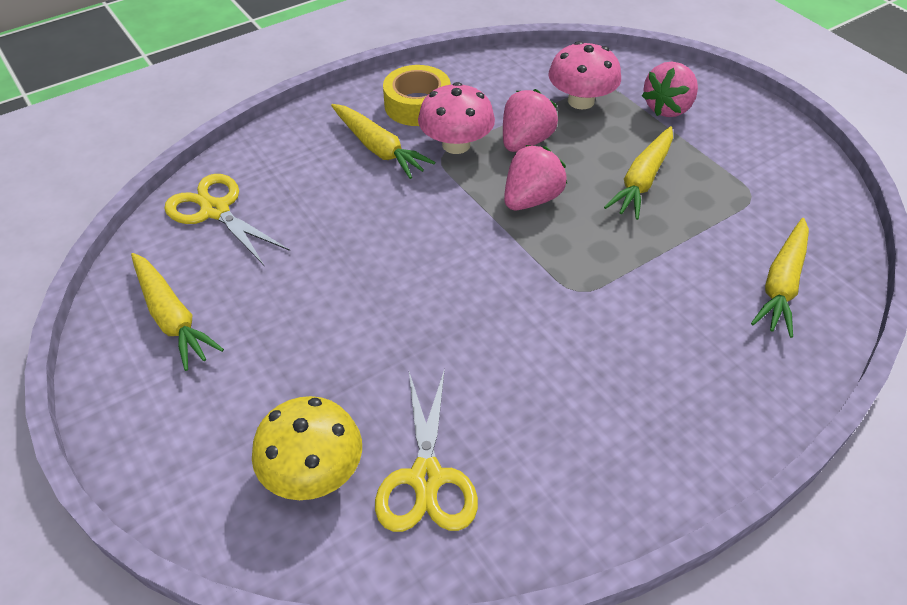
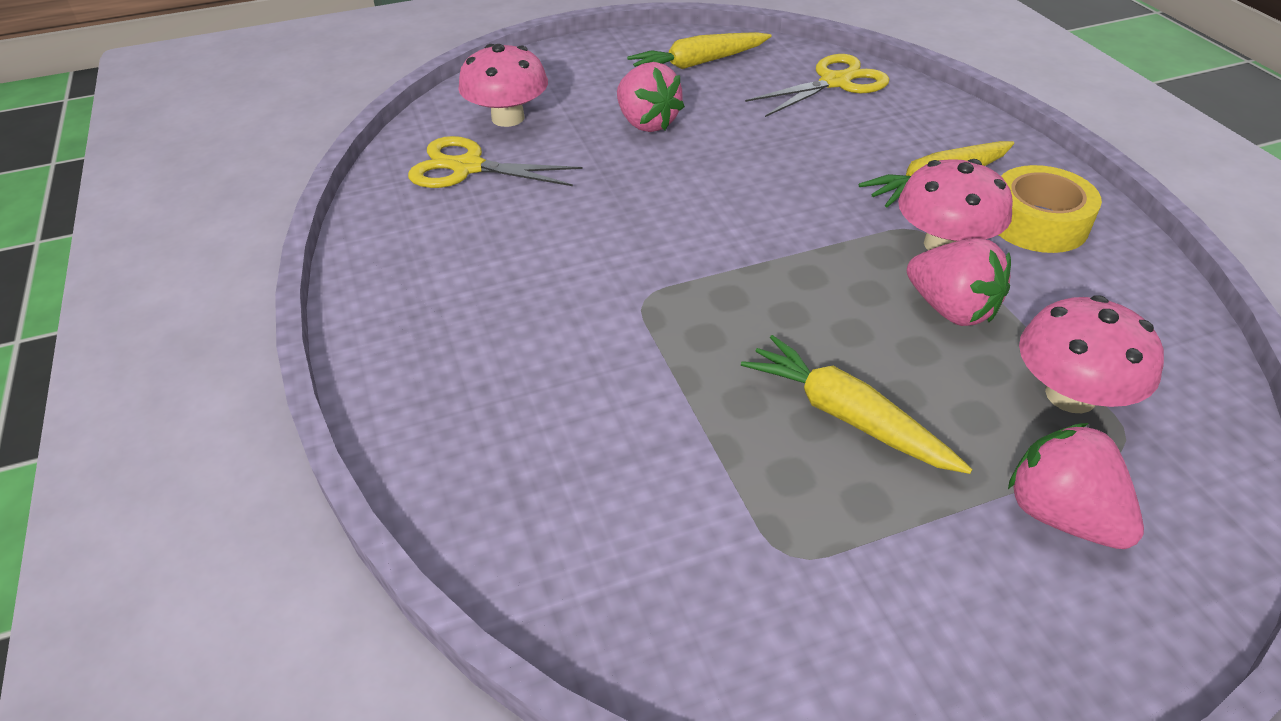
camera: 105 degrees right, 5 degrees down
(313, 472) = (508, 118): yellow mushroom -> pink mushroom
(531, 199) = (819, 291): pink strawberry -> pink strawberry (647, 123)
(781, 284) = (578, 510): yellow carrot -> none

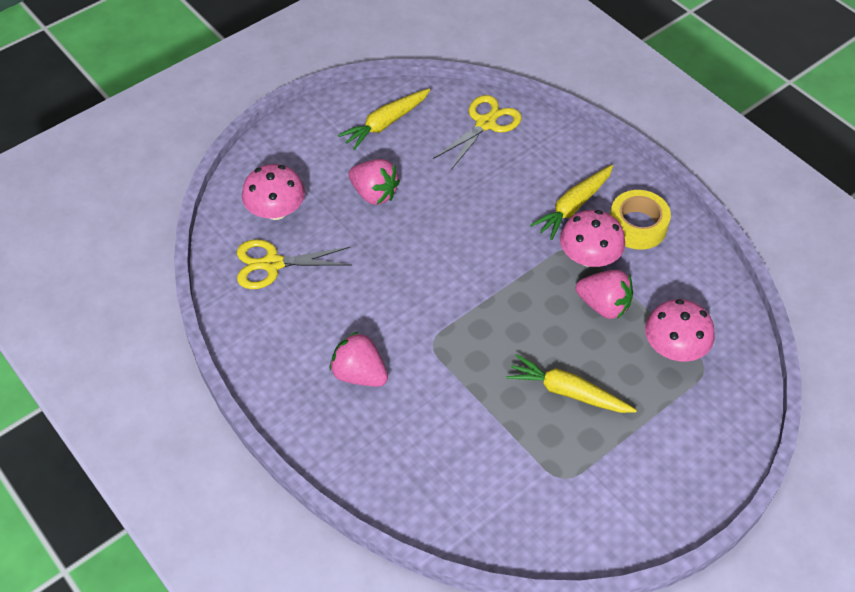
camera: 20 degrees left, 10 degrees up
(1061, 515) = (681, 420): pink strawberry -> pink strawberry (359, 374)

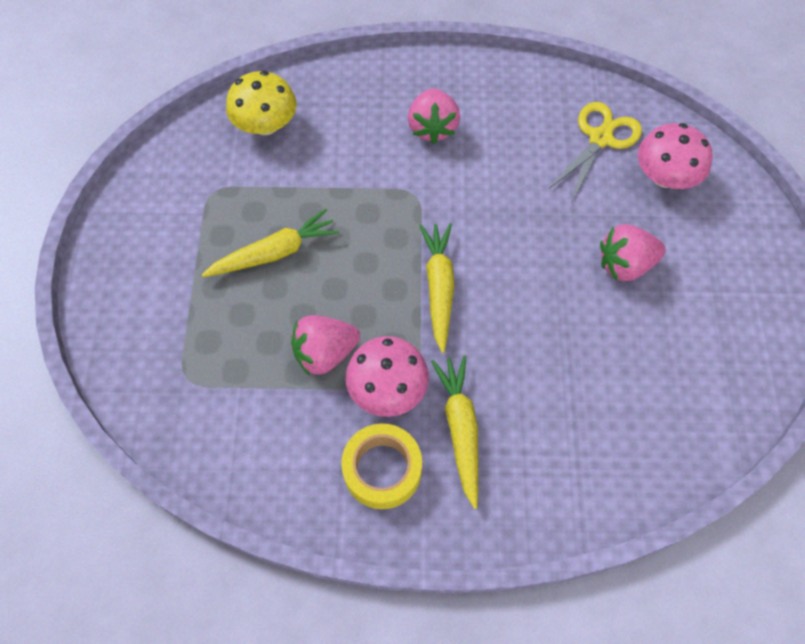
camera: 130 degrees right, 10 degrees up
(359, 374) = (432, 128): pink strawberry -> pink strawberry turned 105 degrees clockwise
(385, 123) = (721, 341): yellow carrot -> yellow carrot (439, 287)
(467, 495) = (266, 125): none -> yellow mushroom
(485, 123) = (649, 440): yellow scissors -> none
(674, 347) = (228, 372): pink mushroom -> none

